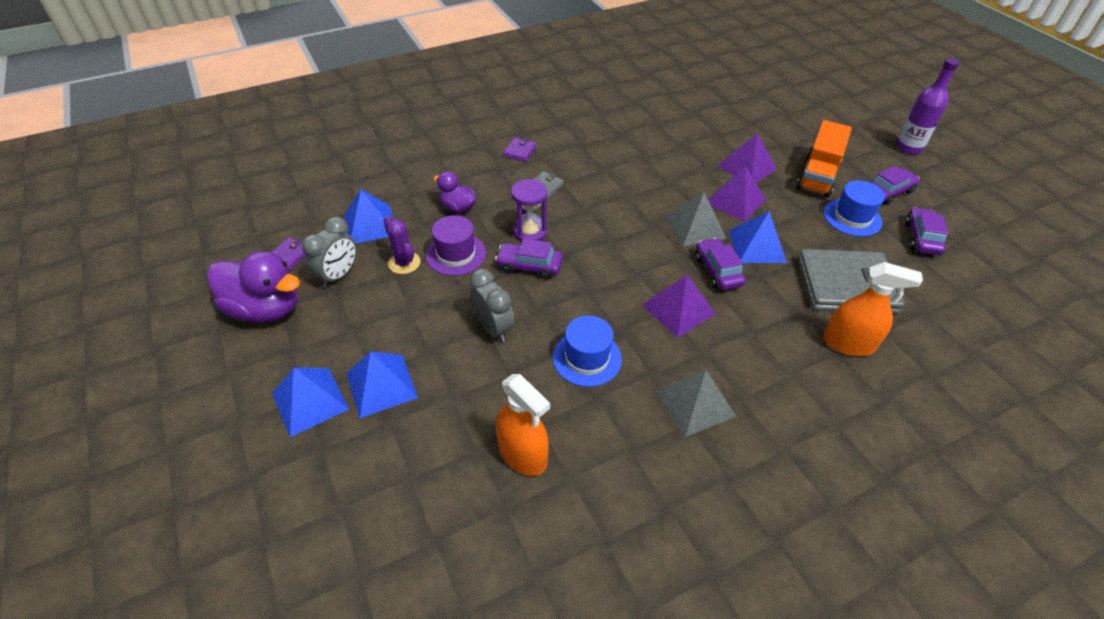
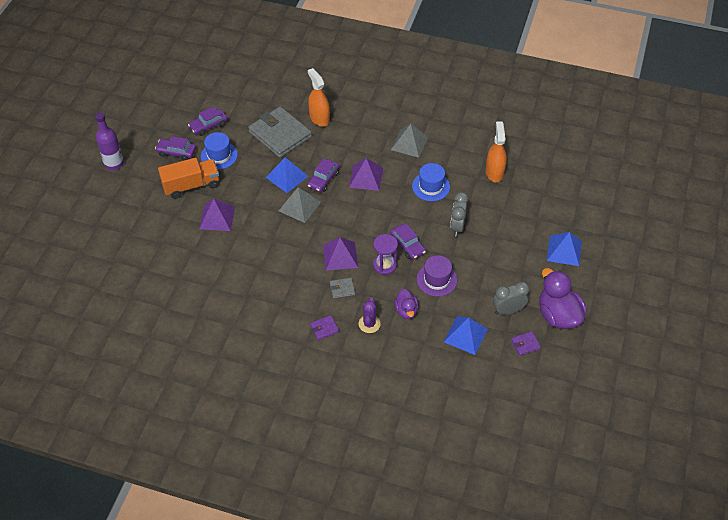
camera: 135 degrees left, 5 degrees up
(381, 385) = (528, 236): blue pyramid -> none
(404, 263) = (468, 294): purple cactus -> purple cactus (369, 324)
(735, 201) = (257, 204): purple pyramid -> purple pyramid (340, 256)

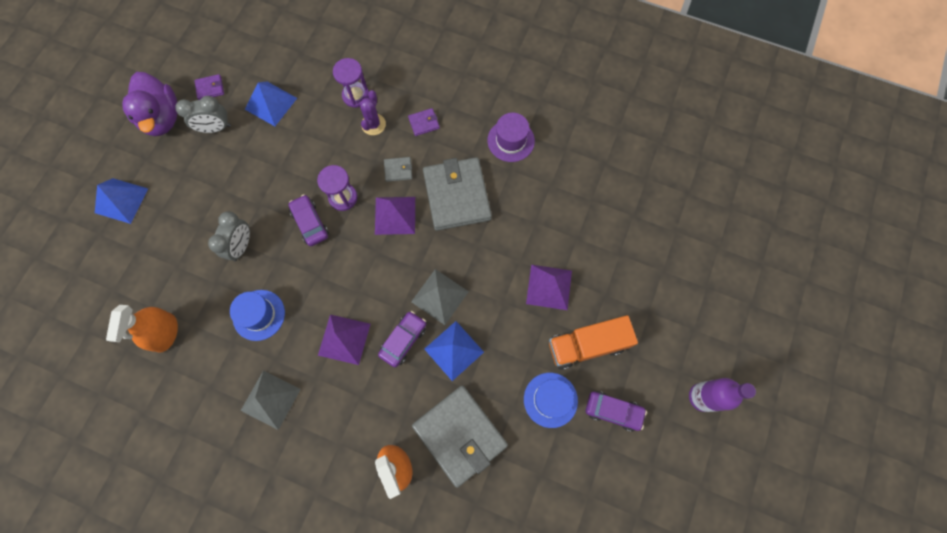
camera: 175 degrees left, 20 degrees up
(208, 126) = (569, 464): purple car -> none
(291, 273) = (457, 195): none -> grey wallet
(389, 348) = (356, 96): none -> purple hourglass
(406, 311) = (329, 137): purple duck -> none
(436, 279) = (285, 173): purple hat -> purple hat (511, 140)

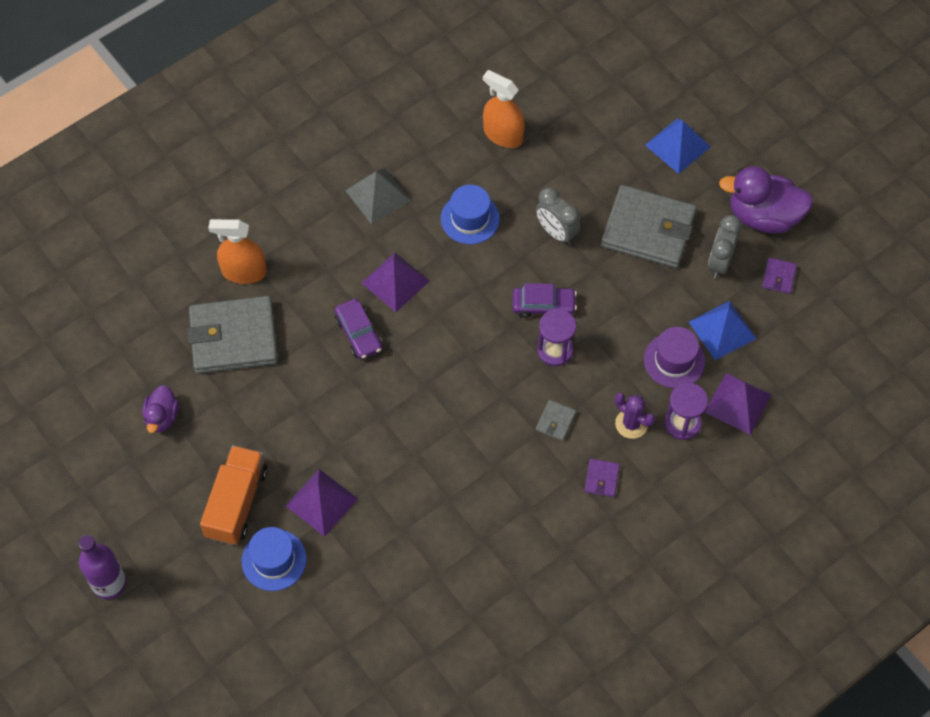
camera: 120 degrees right, 10 degrees down
(395, 215) = (501, 391): purple pyramid -> purple pyramid (738, 403)
(440, 296) = (382, 390): grey pyramid -> none
(454, 350) = (317, 374): blue pyramid -> none
(457, 195) = (486, 466): grey wallet -> grey wallet (648, 230)
(511, 140) = (521, 563): purple hat -> purple hat (674, 360)
(550, 400) = (209, 436): blue hat -> blue hat (274, 560)
(557, 447) = (162, 417): none -> purple duck
(613, 411) = (157, 488): purple car -> none

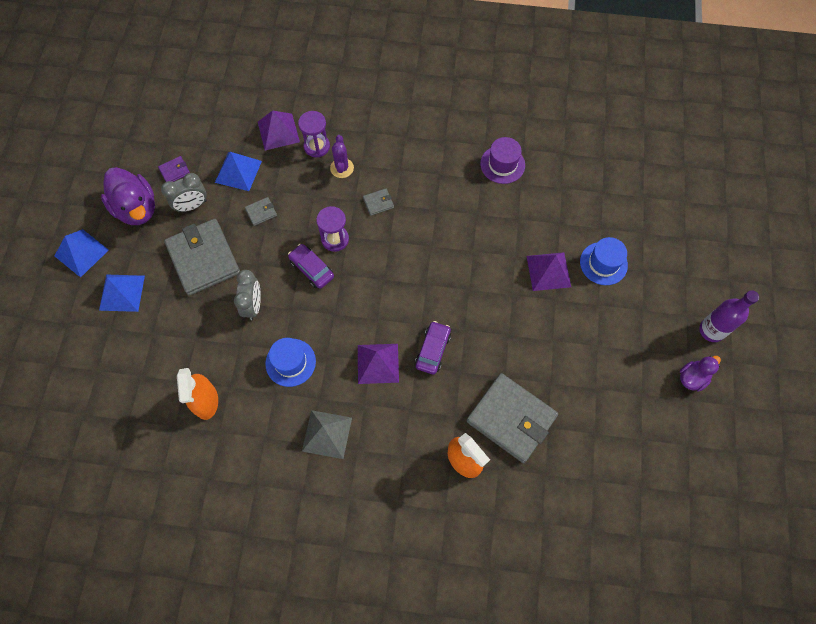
camera: 135 degrees left, 5 degrees up
(162, 417) = (601, 405): purple duck -> purple duck (692, 378)
(237, 503) = (598, 312): orange truck -> none
(601, 479) = (388, 156): purple wallet -> none
(651, 313) = (261, 212): none -> grey wallet
(674, 360) = (281, 178): purple hat -> purple hat (502, 164)
(755, 143) = (81, 253): none -> blue pyramid

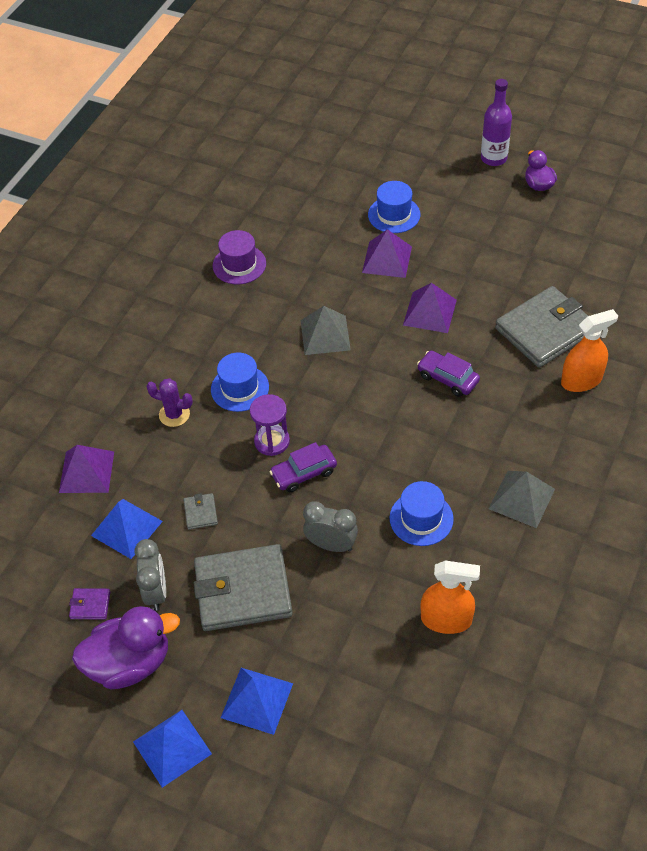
camera: 70 degrees left, 15 degrees down
(174, 171) = (90, 605): purple wallet -> purple wallet turned 75 degrees counterclockwise
(317, 146) = (130, 434): purple hourglass -> none
(378, 203) = (240, 388): grey wallet -> blue hat
(378, 363) = (448, 432): purple pyramid -> purple pyramid (429, 312)
(449, 247) = (325, 335): none -> grey pyramid

